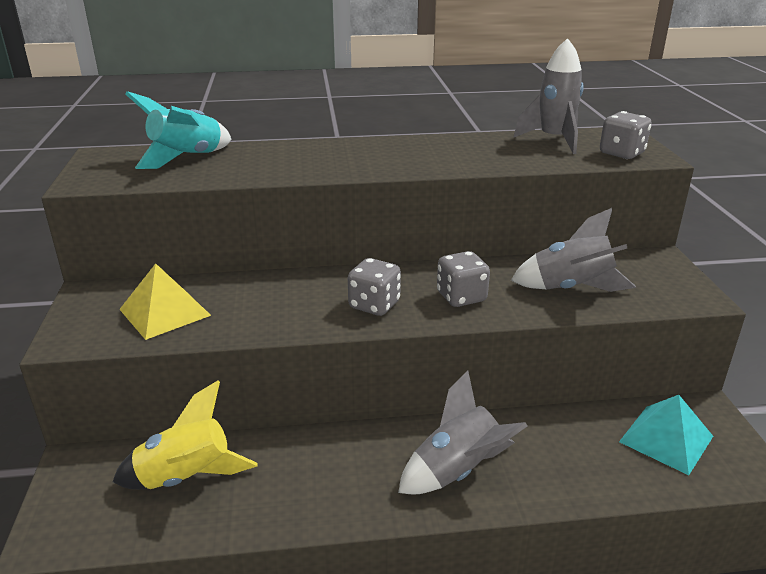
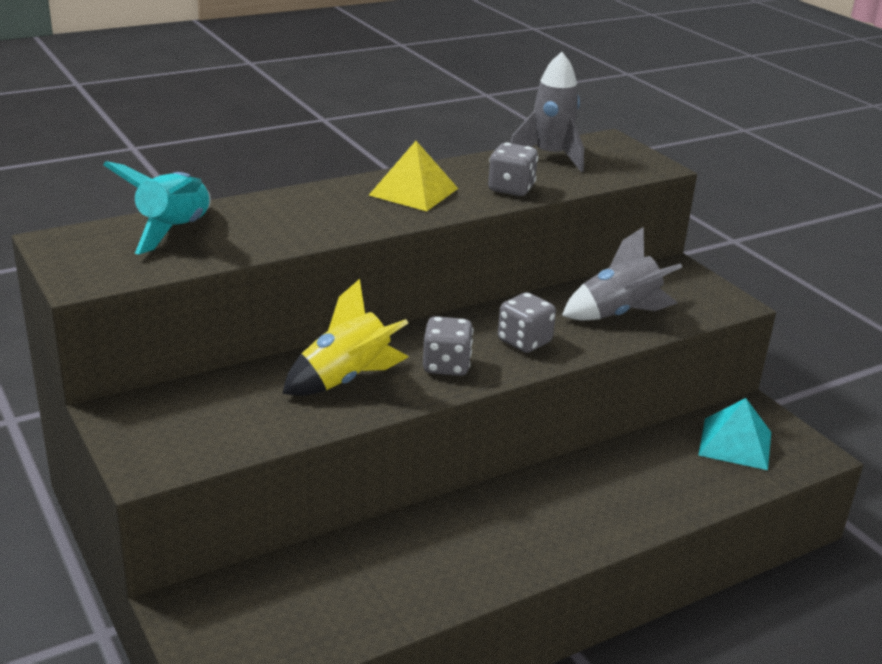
camera: 25 degrees left, 0 degrees up
(165, 312) = (229, 416): yellow pyramid -> yellow pyramid (413, 191)
(186, 478) = (319, 588): yellow rocket -> yellow rocket (346, 380)
(457, 471) = (576, 515): grey rocket -> none
(621, 153) = (625, 165): grey dice -> grey dice (511, 189)

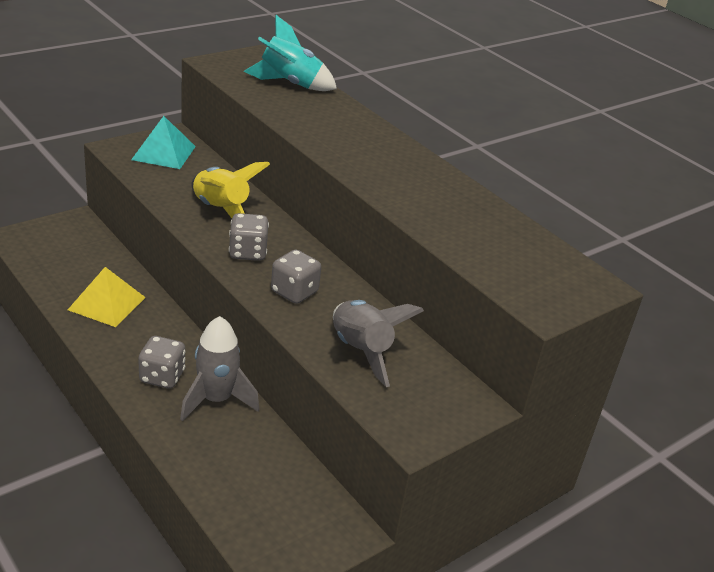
camera: 80 degrees right, 5 degrees up
(413, 191) = (399, 169): yellow pyramid -> yellow pyramid (107, 303)
(511, 189) = (430, 216): grey dice -> grey dice (162, 377)
(550, 156) = (523, 243): grey rocket -> grey rocket (216, 399)
(735, 443) = (283, 504): turquoise pyramid -> turquoise pyramid (163, 153)

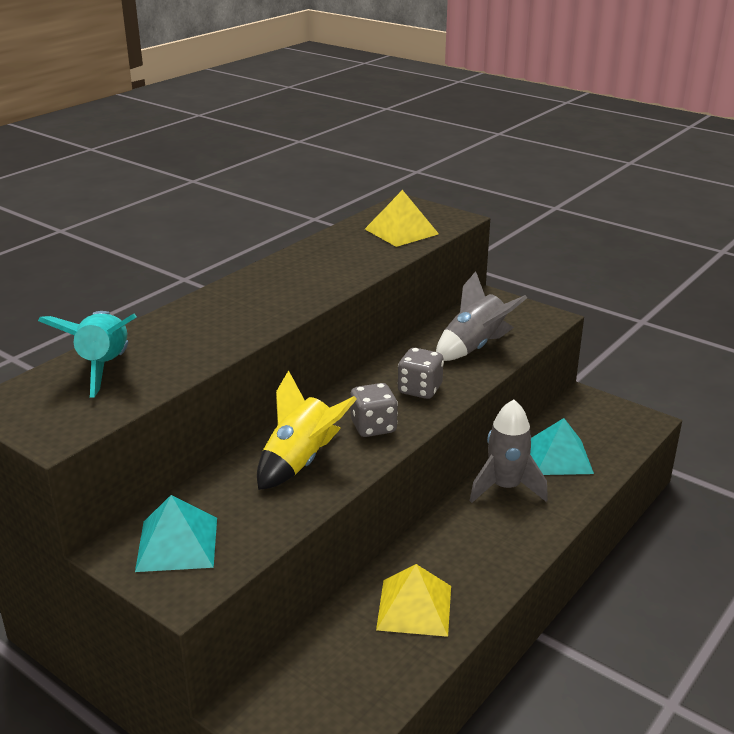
camera: 100 degrees left, 5 degrees down
(162, 377) = (501, 528): grey dice -> none
(244, 457) = (559, 457): none -> turquoise pyramid
(507, 259) = (401, 231): none -> yellow pyramid

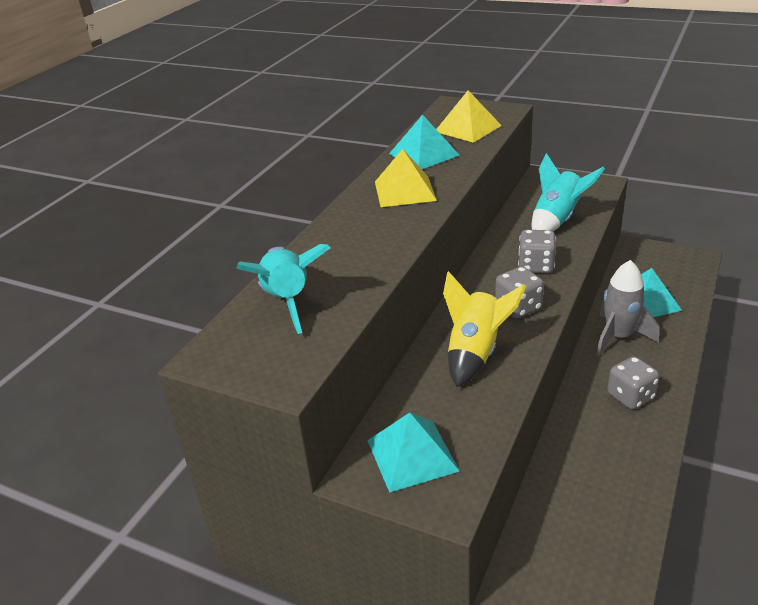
camera: 10 degrees left, 5 degrees up
(336, 250) = (424, 154): none -> turquoise pyramid
(414, 607) = (606, 461): yellow pyramid -> yellow pyramid (404, 191)
(474, 347) = (557, 220): grey rocket -> turquoise rocket
(480, 550) = (630, 396): none -> grey dice

